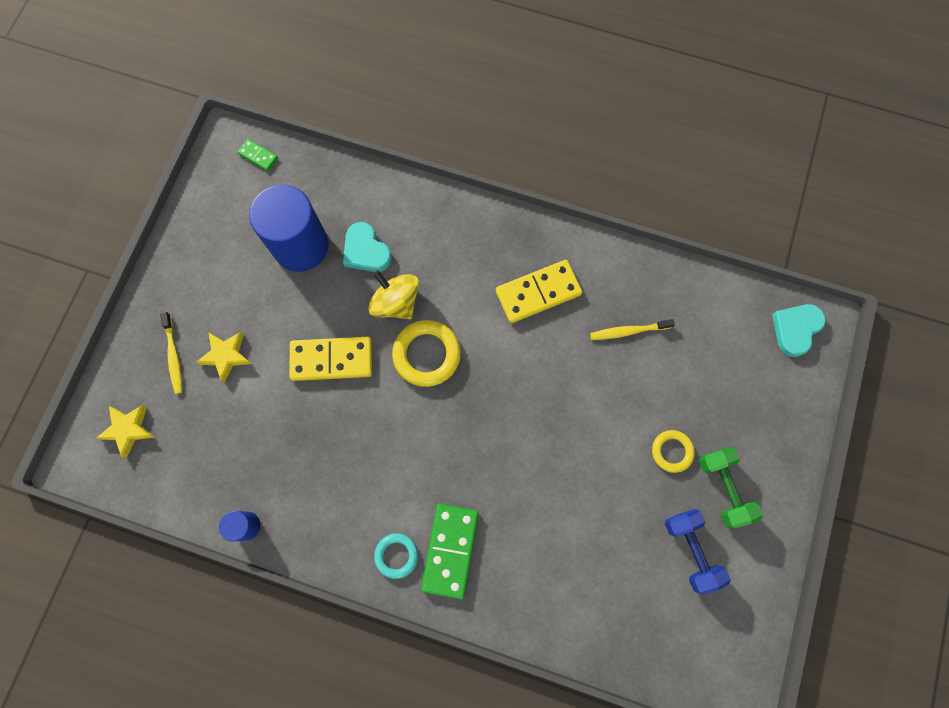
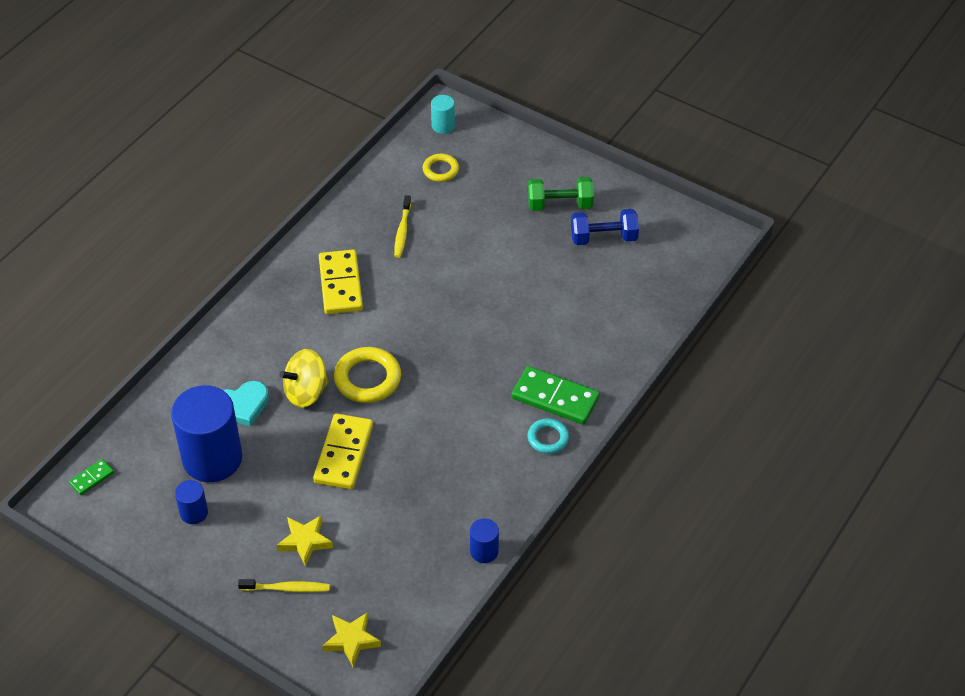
camera: 75 degrees left, 25 degrees down
(239, 251) = (194, 513): none -> blue cylinder
(672, 451) = (518, 229): yellow ring -> yellow ring (440, 170)
(795, 329) = (443, 126): turquoise heart -> turquoise cylinder

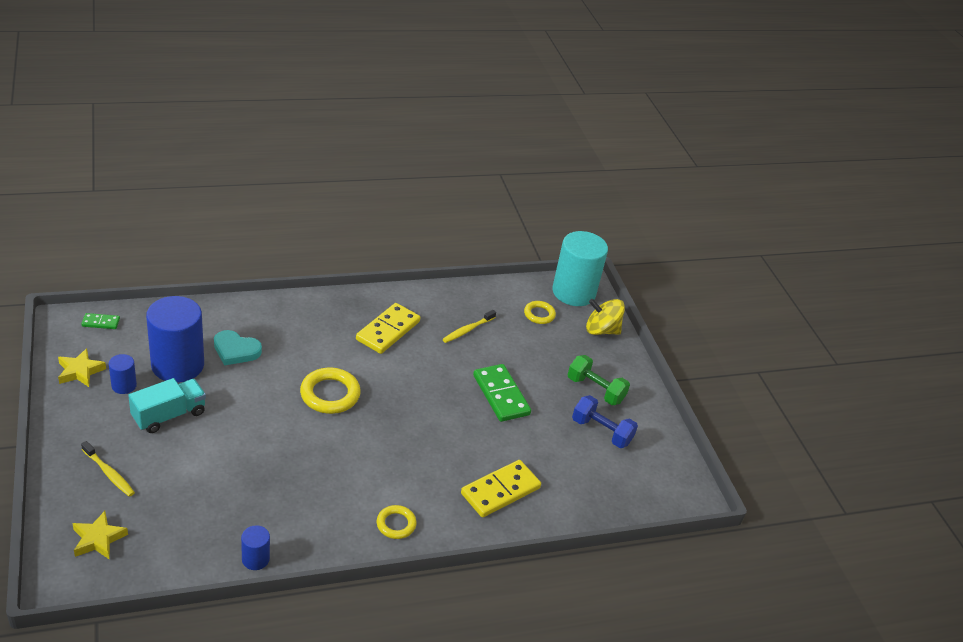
camera: 35 degrees right, 10 degrees down
(266, 504) = (169, 415): none -> turquoise truck
(305, 541) = (159, 455): yellow star -> yellow star (80, 371)
(306, 392) = (283, 372): yellow spinning top -> yellow spinning top (601, 330)
(344, 454) = (254, 425): yellow domino -> yellow domino (500, 491)
(443, 126) = (573, 292): turquoise cylinder -> turquoise cylinder, size x2.20
(548, 438) = (396, 524): turquoise ring -> yellow ring
(555, 398) = (435, 503): green domino -> green domino (501, 395)

